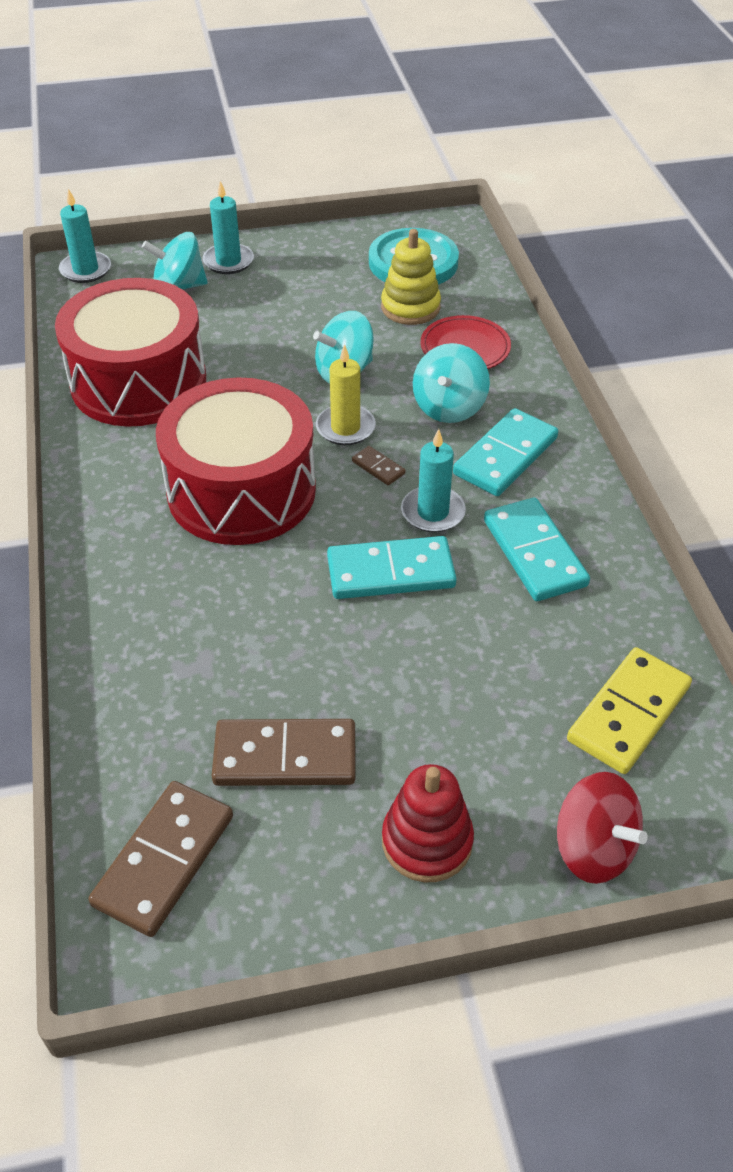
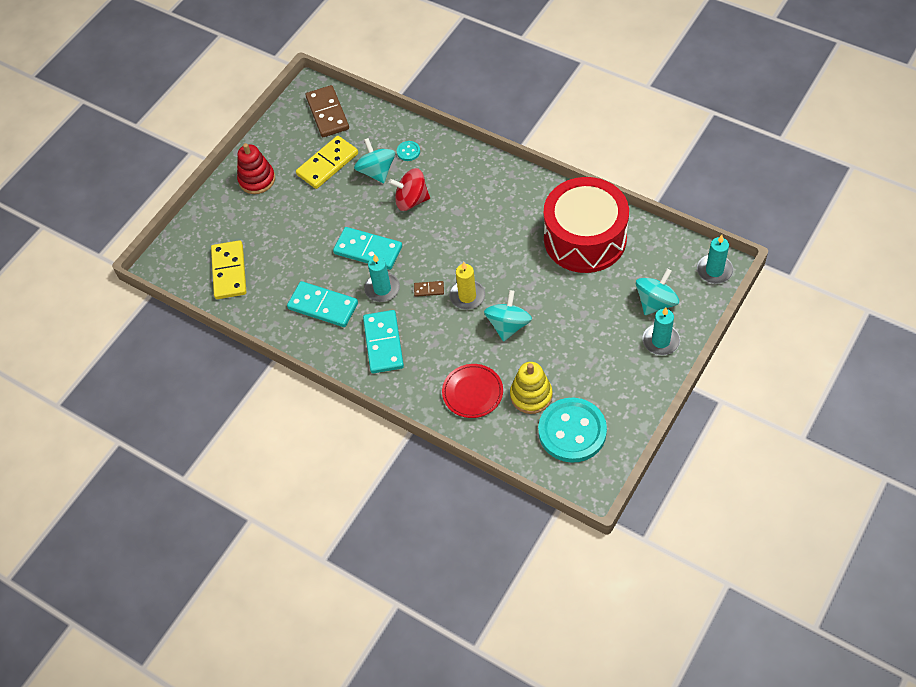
camera: 140 degrees right, 10 degrees up
(151, 661) = (408, 151): none -> turquoise button
(241, 490) = (467, 231): red drum -> none
(285, 756) = (327, 164): brown domino -> yellow domino
(390, 572) = (368, 250): turquoise domino -> turquoise domino turned 75 degrees clockwise
(449, 407) = (437, 348): turquoise spinning top -> turquoise spinning top (377, 171)
(593, 848) = (204, 220): red spinning top -> red spinning top (411, 200)

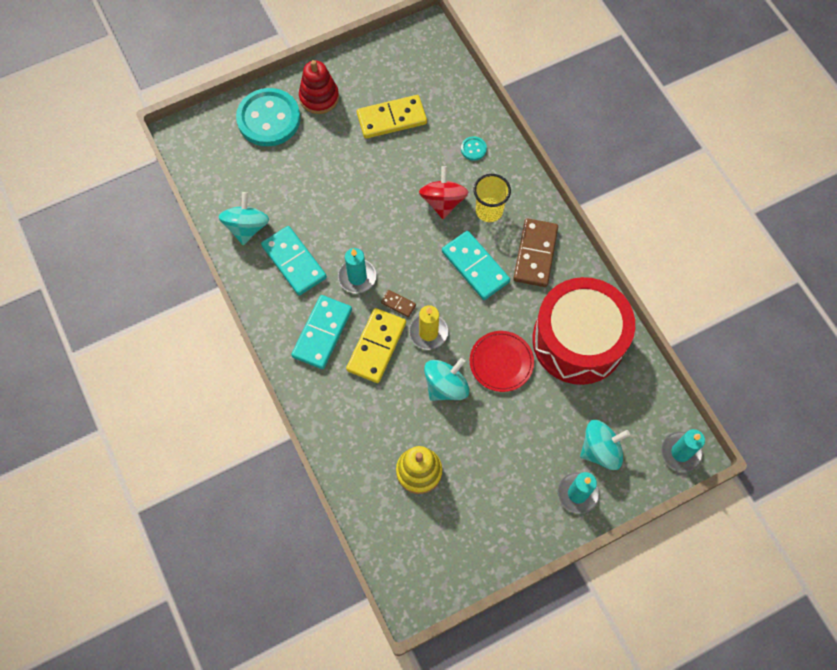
camera: 25 degrees right, 10 degrees up
(229, 271) = (236, 177): yellow domino -> yellow domino (376, 346)
(327, 113) = (426, 65): brown domino -> brown domino (535, 254)
(368, 250) = (370, 229): turquoise domino -> turquoise domino (475, 266)
(377, 171) = (431, 153): turquoise spinning top -> turquoise spinning top (247, 227)
(411, 200) = (443, 202): red spinning top -> red spinning top turned 60 degrees clockwise
(452, 187) = (489, 211): none -> yellow cup
(472, 392) = (368, 434): red plate -> red plate (501, 362)
(572, 431) = (432, 532): turquoise button -> turquoise button (269, 119)

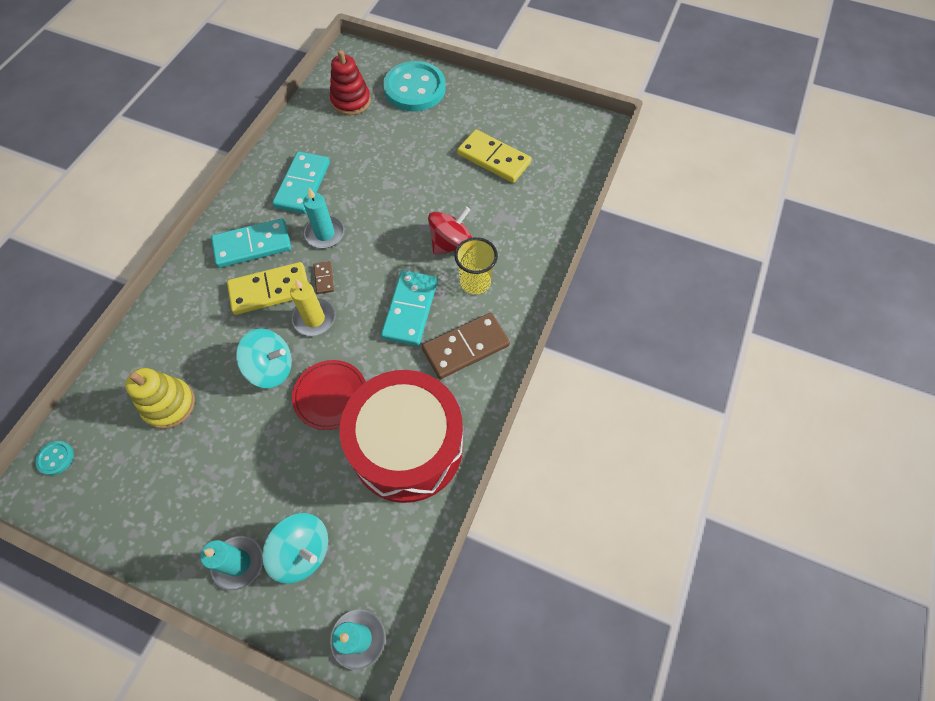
camera: 50 degrees right, 5 degrees down
(247, 227) = (308, 138): turquoise spinning top -> none
(319, 97) = (464, 104): red stacking toy -> red stacking toy (351, 101)
(473, 149) = (523, 230): turquoise button -> turquoise button (56, 458)

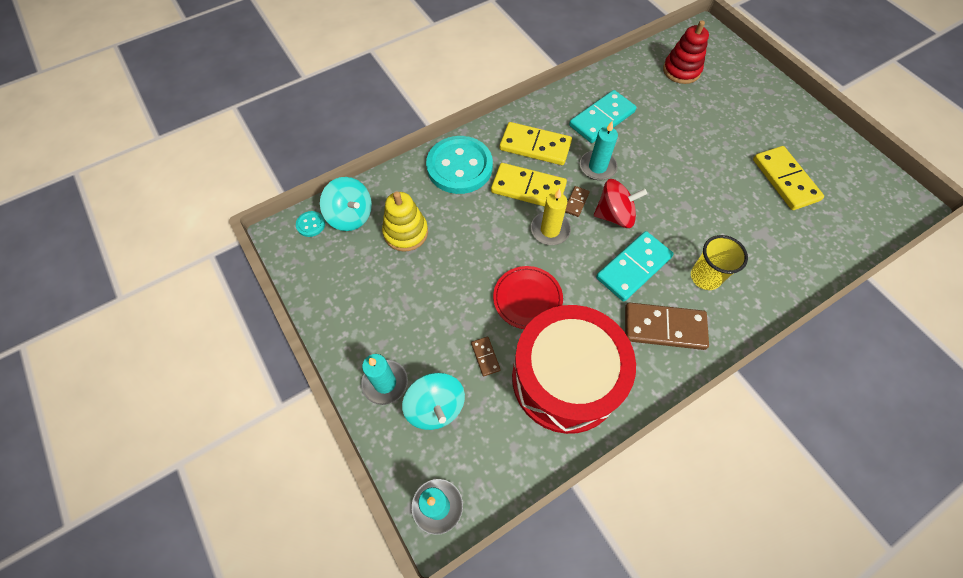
camera: 35 degrees right, 0 degrees up
(252, 245) = (535, 146): turquoise domino -> yellow domino
(271, 368) = (494, 249): turquoise spinning top -> turquoise spinning top (351, 216)
(322, 474) = (485, 357): none -> brown domino
(414, 89) = (744, 85): turquoise button -> turquoise button (459, 167)
(451, 244) = (702, 232): red spinning top -> red spinning top (614, 215)

